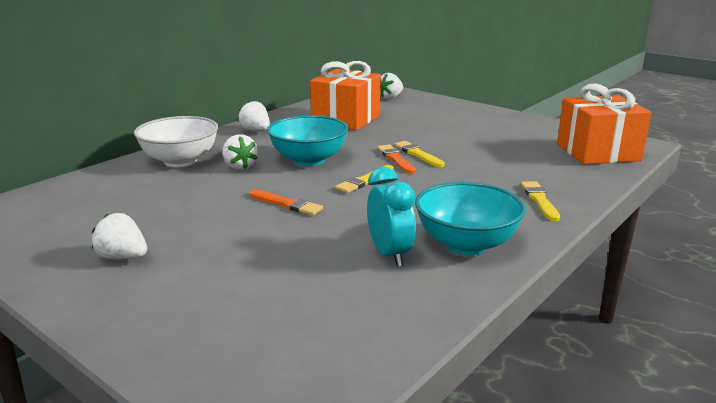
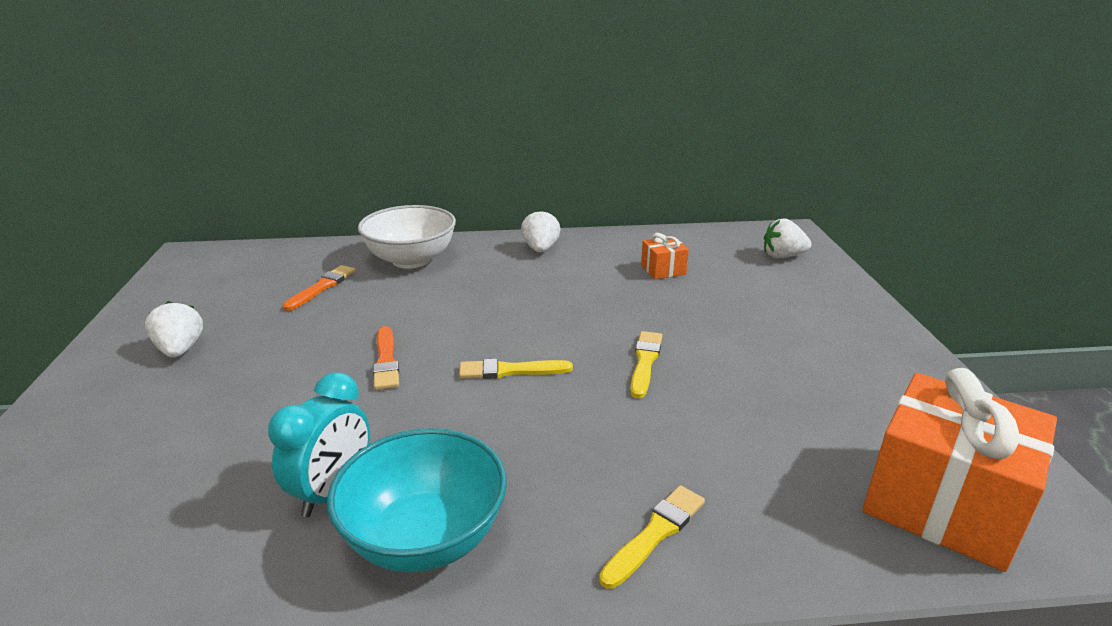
camera: 45 degrees right, 5 degrees up
(240, 167) = (441, 290): white strawberry -> none
(309, 160) = (514, 312): turquoise bowl -> none
(346, 119) = (663, 270): orange gift -> orange gift, size x0.45
(395, 159) = (605, 356): orange brush -> orange brush (322, 287)

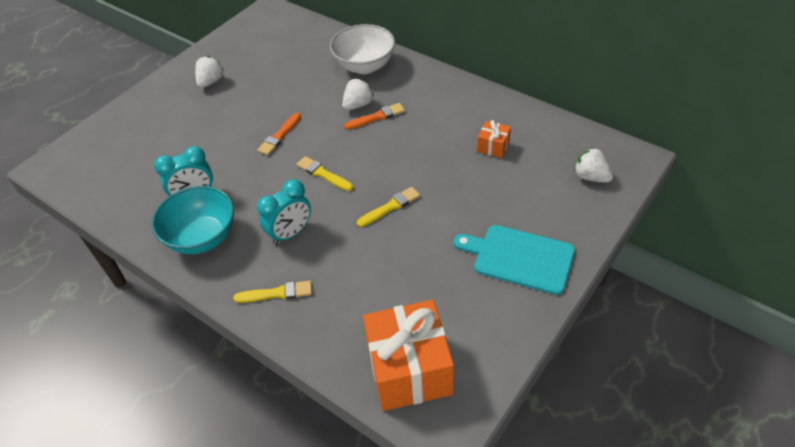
camera: 45 degrees right, 20 degrees up
(322, 287) = (302, 67): orange brush -> orange brush (377, 117)
(540, 249) = (444, 91): white strawberry -> white strawberry (358, 105)
(563, 453) = (290, 233): none -> turquoise clock
(841, 339) = (519, 258): none -> turquoise cutting board

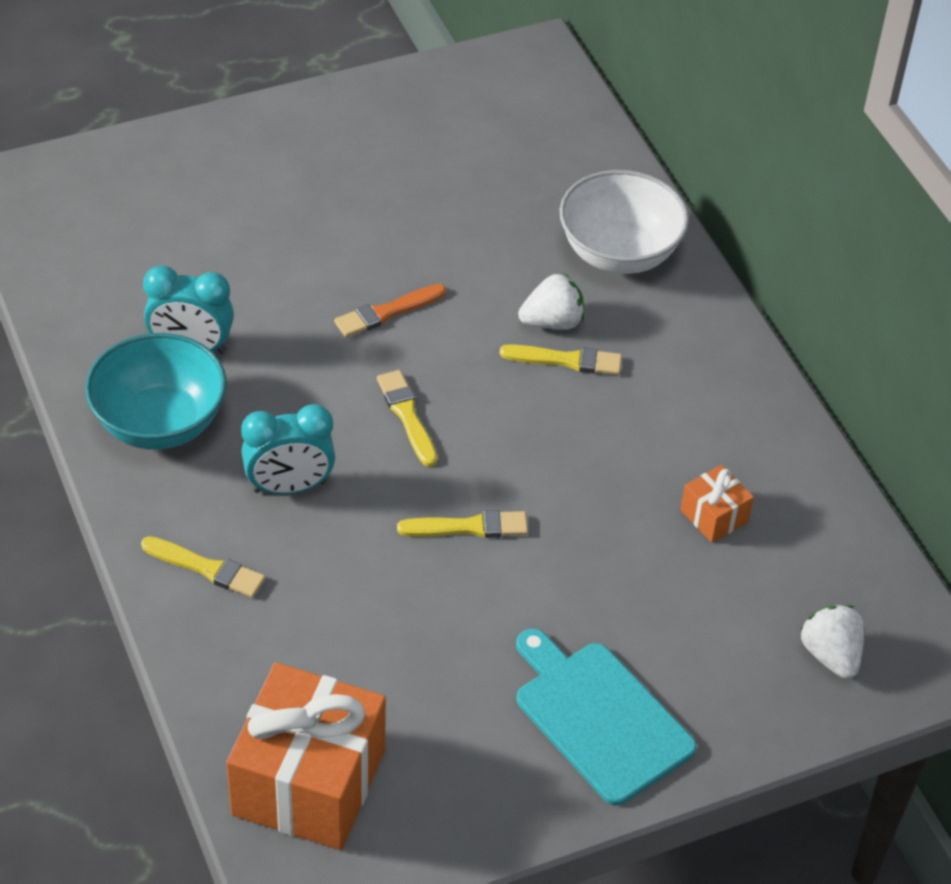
camera: 25 degrees right, 0 degrees up
(211, 82) = (347, 154): white strawberry -> none
(377, 117) = (566, 360): orange brush -> yellow brush

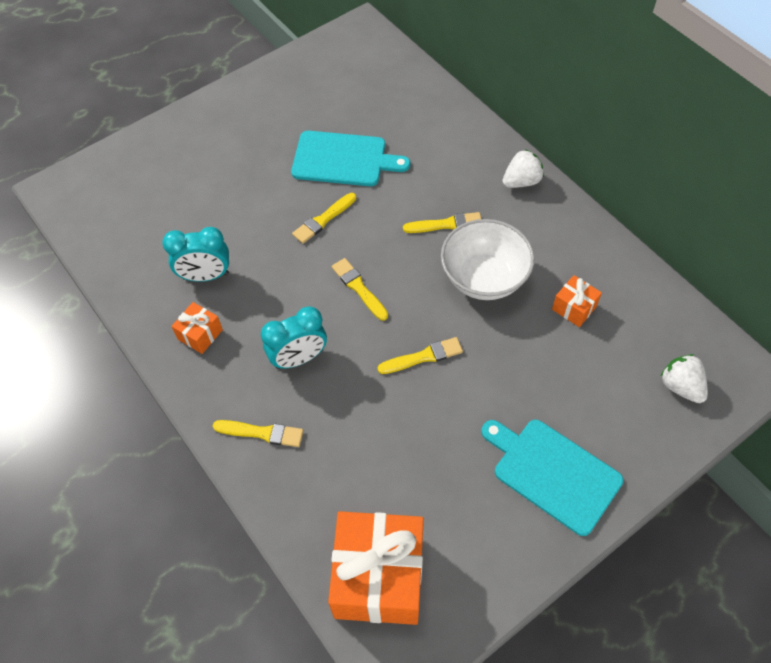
camera: 10 degrees left, 10 degrees up
(160, 423) = (200, 334): turquoise bowl -> orange gift
(387, 312) = (323, 220): orange brush -> yellow brush
(445, 236) = (343, 159): none -> turquoise cutting board
(552, 322) = (429, 200): white strawberry -> white strawberry (521, 181)
(619, 253) = (454, 145): white bowl -> white bowl (484, 278)

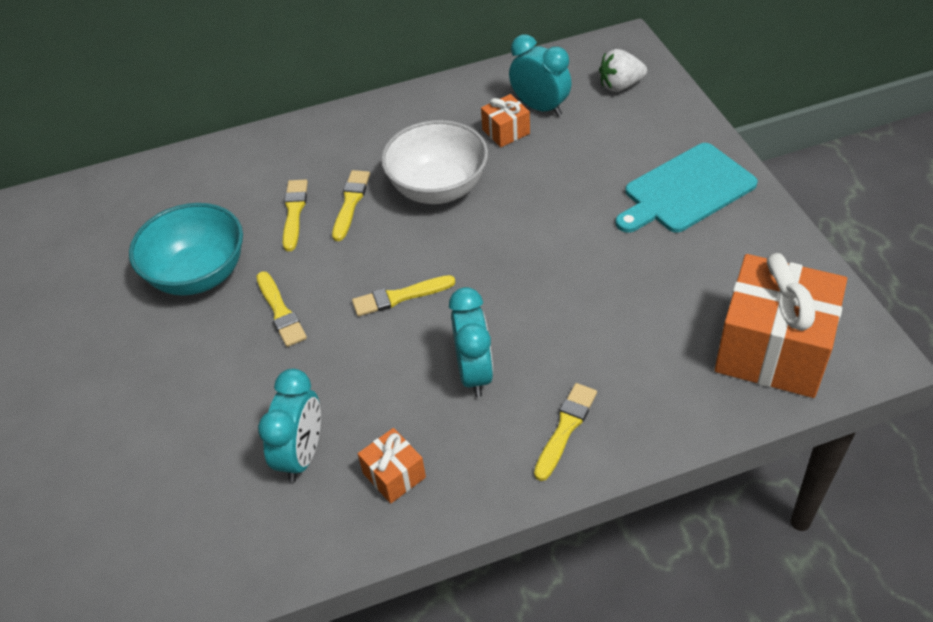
camera: 70 degrees left, 10 degrees down
(343, 159) = (198, 275): turquoise cutting board -> turquoise bowl
(423, 357) = (517, 258): yellow brush -> yellow brush (294, 212)
(521, 181) = (327, 131): white strawberry -> none
(618, 326) = (540, 107): none -> turquoise clock

